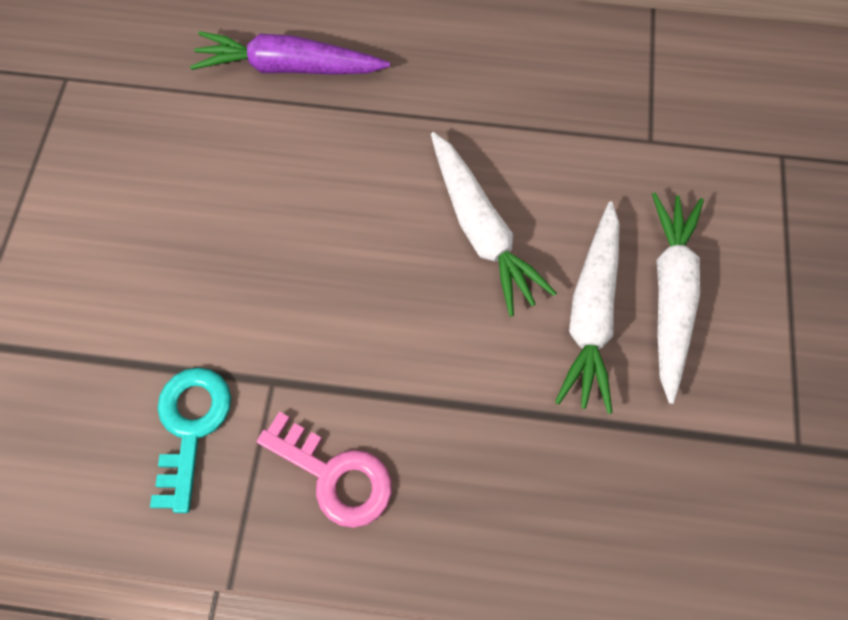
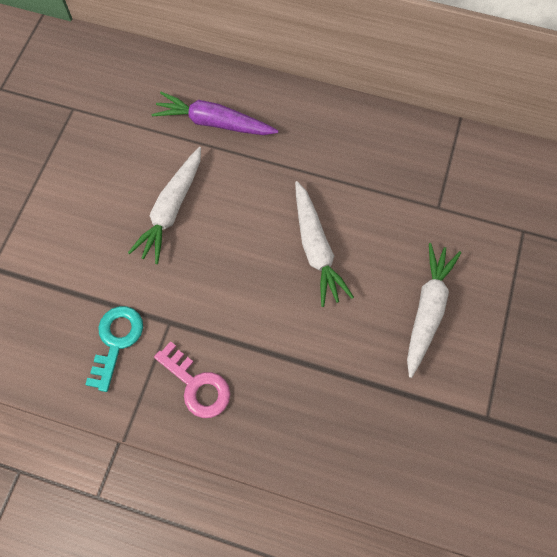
camera: 10 degrees right, 0 degrees up
(591, 313) = (374, 313): white carrot -> white carrot (171, 210)

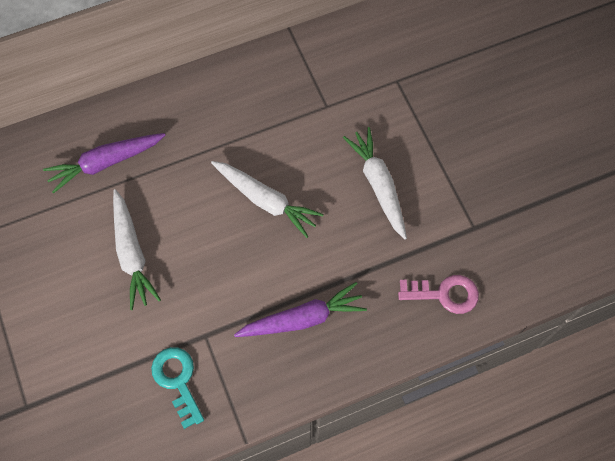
camera: 40 degrees left, 0 degrees up
(197, 385) = (265, 362): pink key -> pink key (444, 294)
(261, 373) = (303, 318): none -> purple carrot

